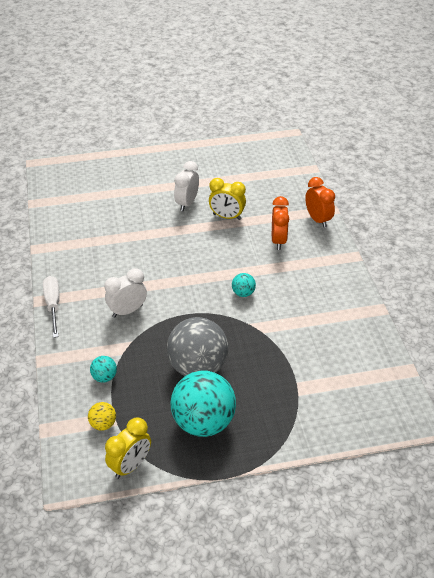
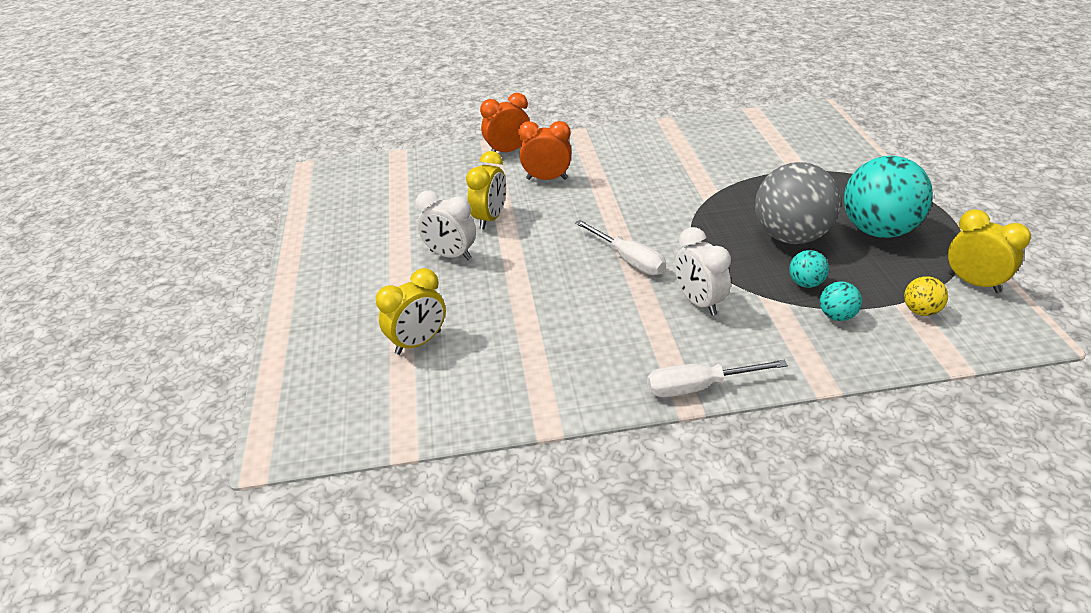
camera: 85 degrees left, 5 degrees down
(108, 199) = (418, 342): none -> yellow clock
(176, 280) = (628, 260): none -> white screwdriver
(243, 293) = (650, 204): turquoise ball -> turquoise ball (805, 283)

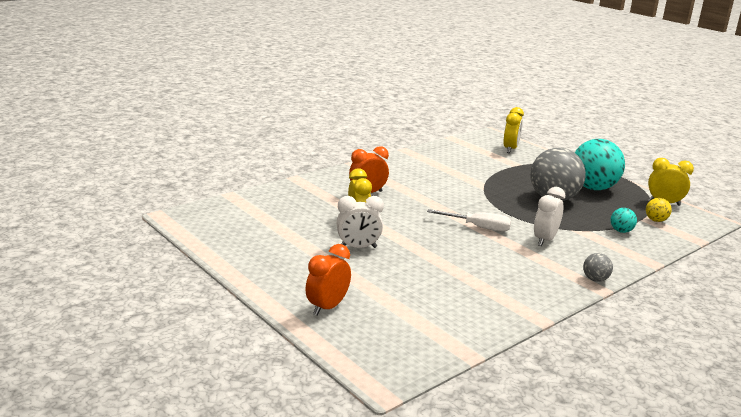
camera: 35 degrees left, 15 degrees down
(418, 342) = (402, 299): yellow clock -> yellow clock (510, 149)
(508, 151) = (318, 181): orange clock -> orange clock (327, 307)
(699, 302) = (544, 240): white clock -> white clock turned 90 degrees clockwise
(699, 387) = (595, 279): white screwdriver -> grey ball
(805, 283) = (588, 219): turquoise ball -> none

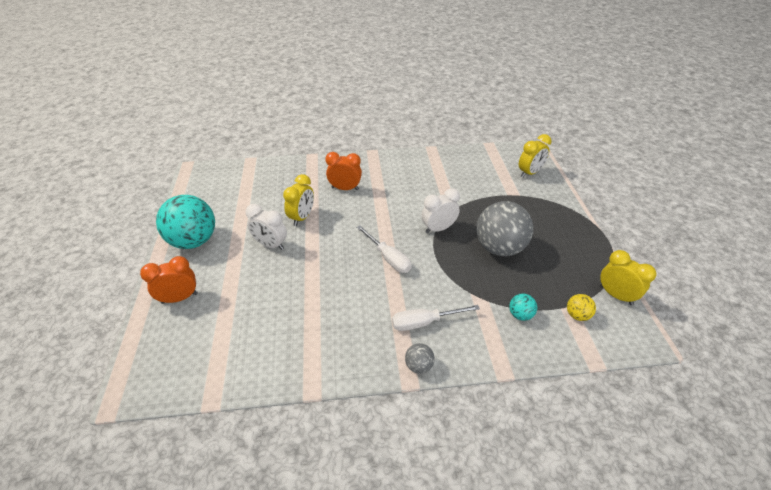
camera: 35 degrees right, 20 degrees up
(544, 240) = (429, 296): white clock -> white clock (438, 228)
(563, 255) = (424, 322): none -> white screwdriver
(593, 188) = (558, 247): turquoise ball -> turquoise ball (194, 241)

